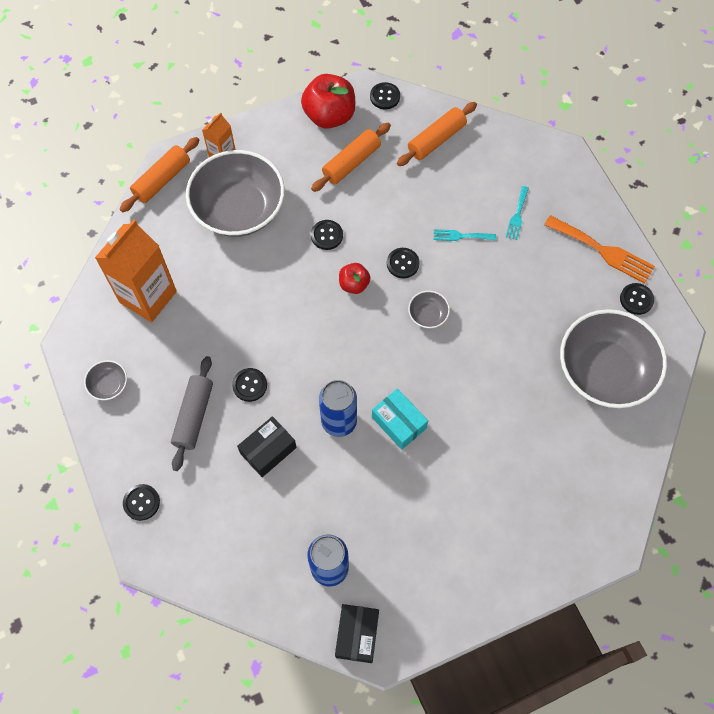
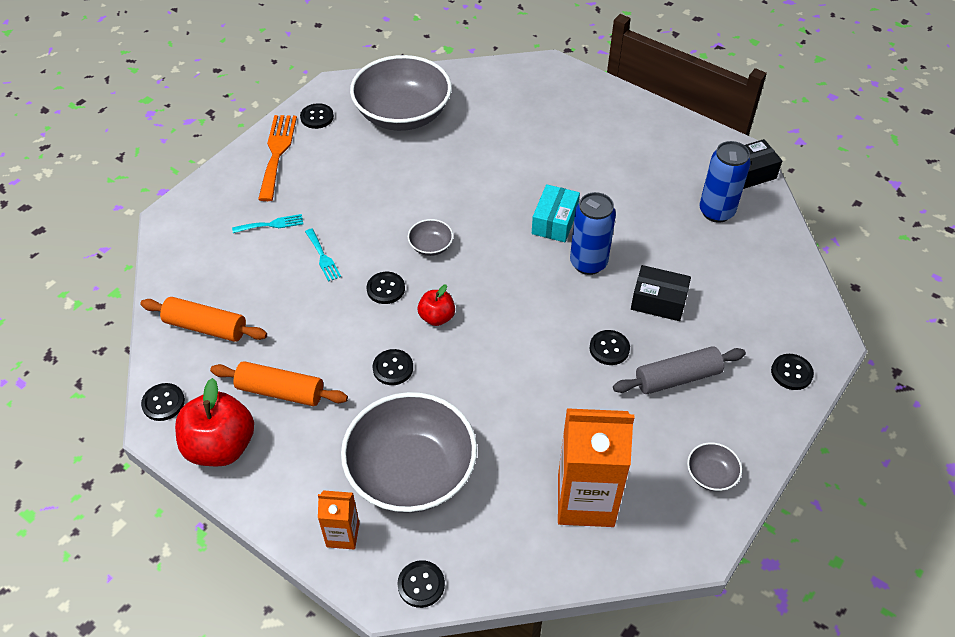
camera: 120 degrees left, 15 degrees down
(162, 180) = (421, 584): orange rolling pin -> black button

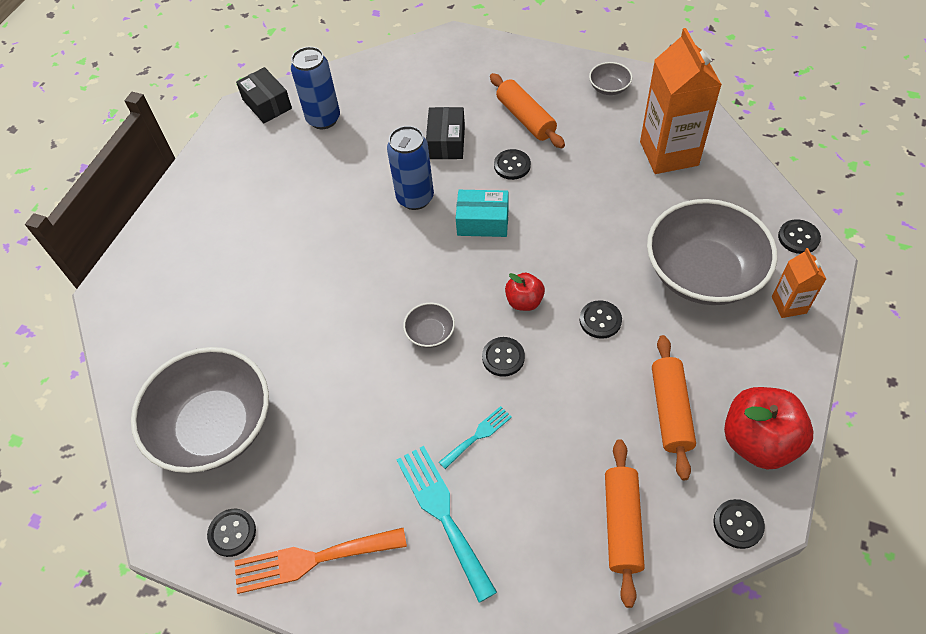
camera: 100 degrees left, 5 degrees up
(271, 224) = (443, 514): turquoise fork -> turquoise fork, size x1.85
(554, 222) = (366, 234): turquoise box -> turquoise box (483, 221)
(677, 378) = (525, 118): grey rolling pin -> orange rolling pin
(791, 373) = (493, 55): black button -> none

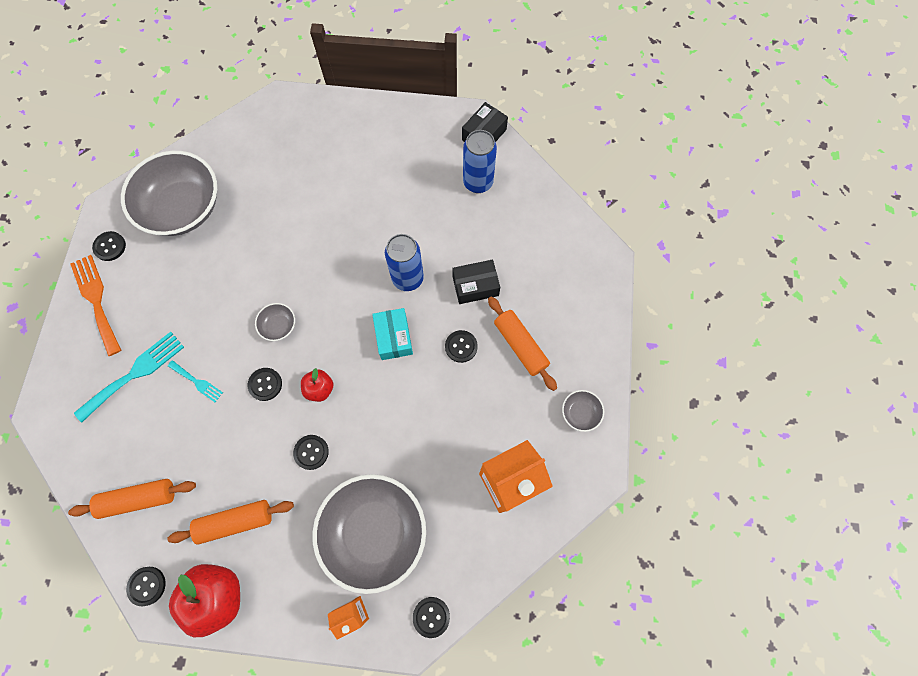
camera: 70 degrees right, 15 degrees up
(525, 118) = (520, 345): orange rolling pin -> orange rolling pin turned 75 degrees counterclockwise

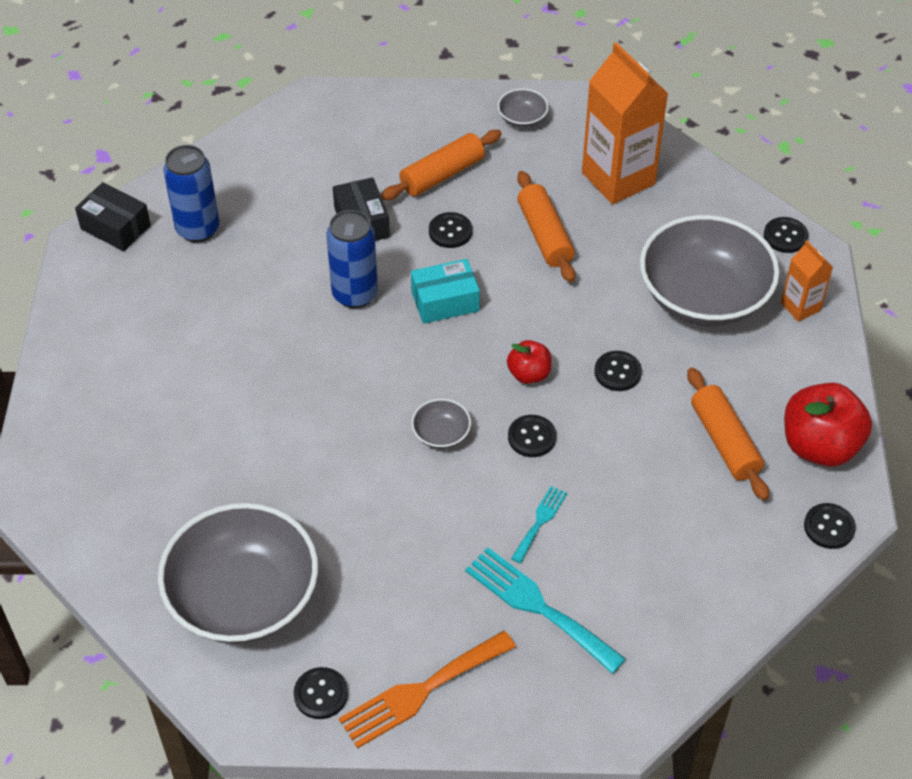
camera: 95 degrees left, 20 degrees down
(139, 499) = (720, 561): orange rolling pin -> orange rolling pin (544, 235)

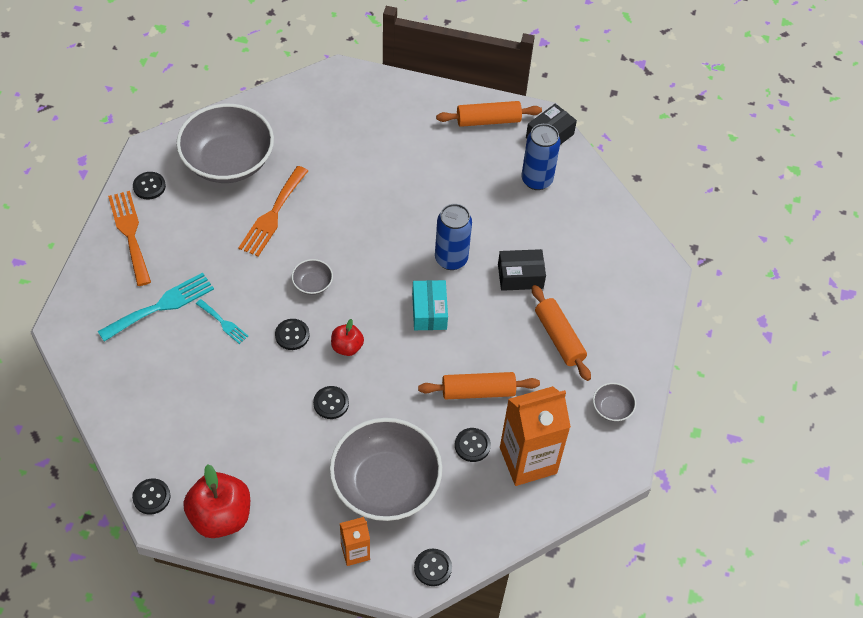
camera: 100 degrees right, 5 degrees up
(334, 511) = (273, 215): none -> orange fork
(450, 231) = (497, 330): black button -> black button (472, 445)
(724, 441) = (247, 454): orange rolling pin -> orange rolling pin (488, 120)

